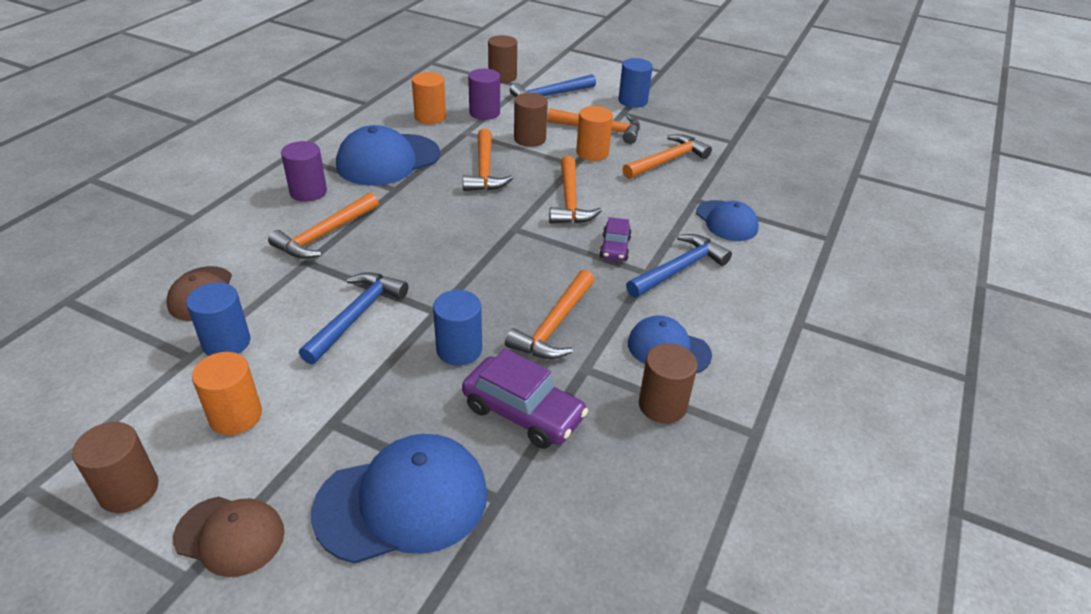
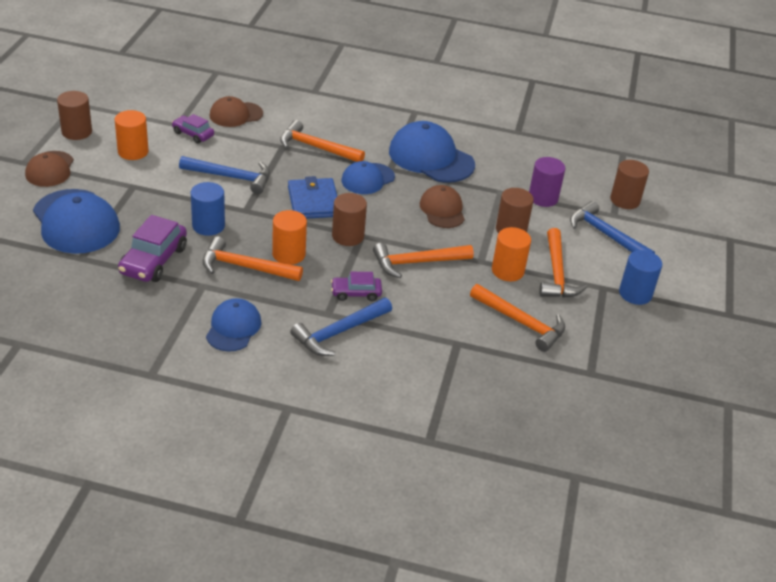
camera: 75 degrees right, 0 degrees up
(226, 343) = (193, 134): blue cylinder -> purple car
(308, 192) = (367, 130): purple cylinder -> none
(430, 117) = (515, 168): orange cylinder -> orange cylinder (289, 254)
(438, 253) = (313, 202): none -> blue wallet
(485, 170) = (442, 210): orange hammer -> brown cap
(662, 405) = (172, 326): brown cylinder -> brown cylinder (348, 236)
(679, 269) = (339, 332): blue hammer -> blue hammer turned 105 degrees clockwise
(726, 221) = (428, 364): blue cap -> blue cap (368, 179)

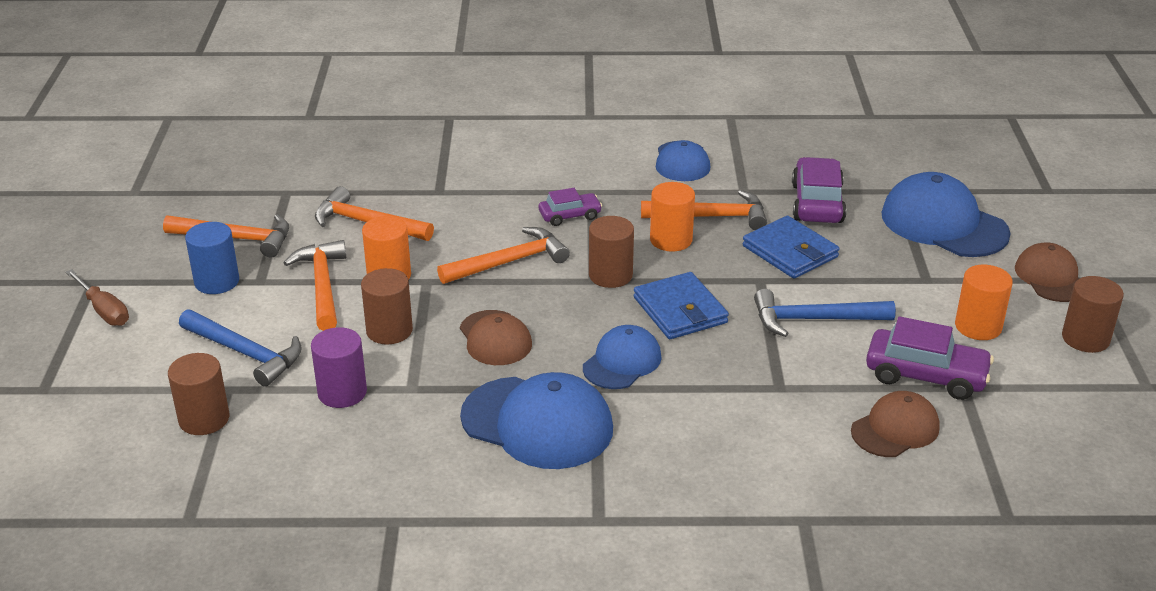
camera: 170 degrees right, 5 degrees down
(193, 134) = (926, 375): purple car -> purple car, size x1.68
(208, 225) = (790, 251): blue cylinder -> blue wallet
(316, 148) = (727, 397): orange hammer -> orange hammer (236, 238)
(339, 332) = (570, 177): blue hammer -> none
(711, 287) = (104, 310): none -> brown screwdriver

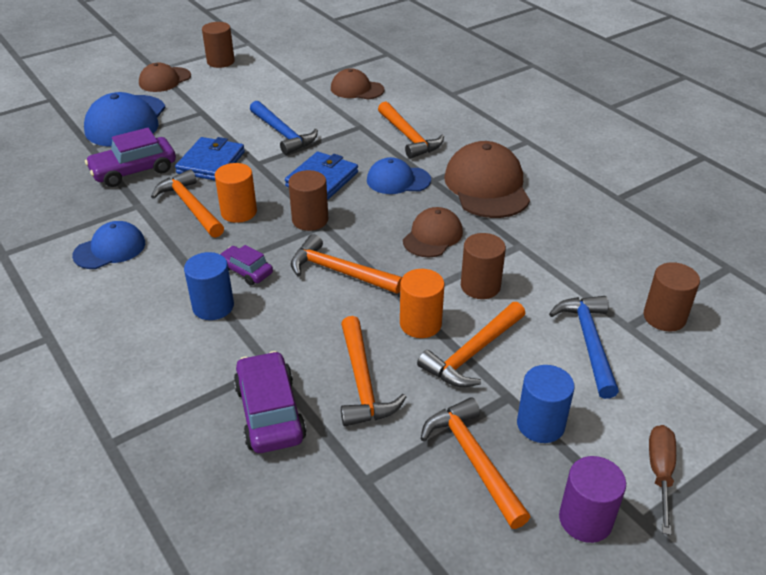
camera: 125 degrees left, 5 degrees up
(342, 392) = (561, 271): purple cylinder -> purple cylinder (585, 519)
(537, 423) = (487, 186): blue cap -> brown cap
(541, 187) = (213, 306): none -> blue cylinder
(713, 415) = (409, 137): none -> orange hammer
(926, 375) = (301, 92): purple car -> purple car (269, 413)
(978, 326) = (238, 88): orange cylinder -> none

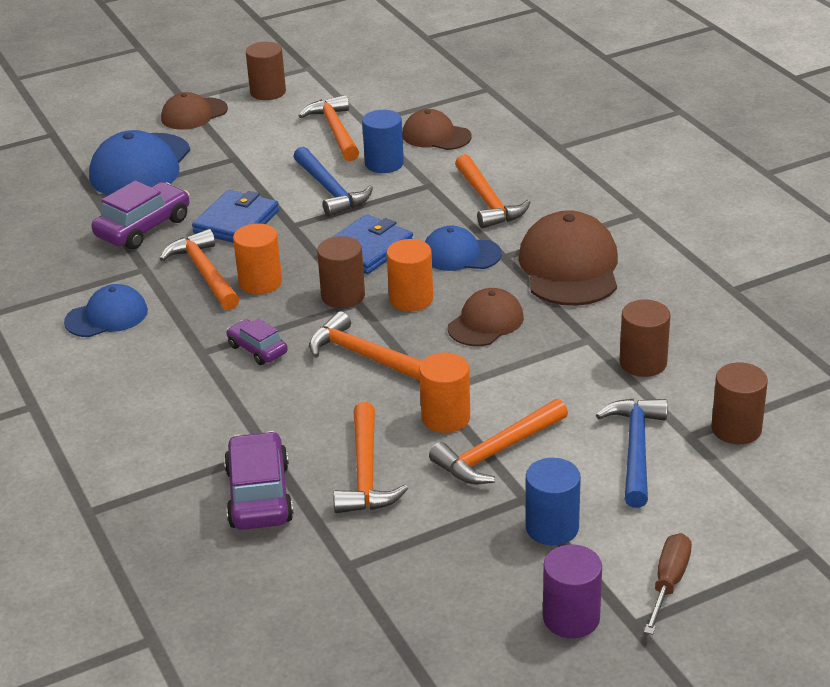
camera: 10 degrees right, 5 degrees down
(134, 171) = (143, 227): purple car -> purple car turned 150 degrees clockwise
(213, 306) = (215, 385): blue cylinder -> blue cylinder (384, 164)
(367, 219) = (411, 299): none -> orange cylinder
(473, 460) = (467, 555): orange hammer -> orange hammer (335, 131)
(480, 286) = (527, 382): brown cylinder -> brown cylinder (643, 363)

